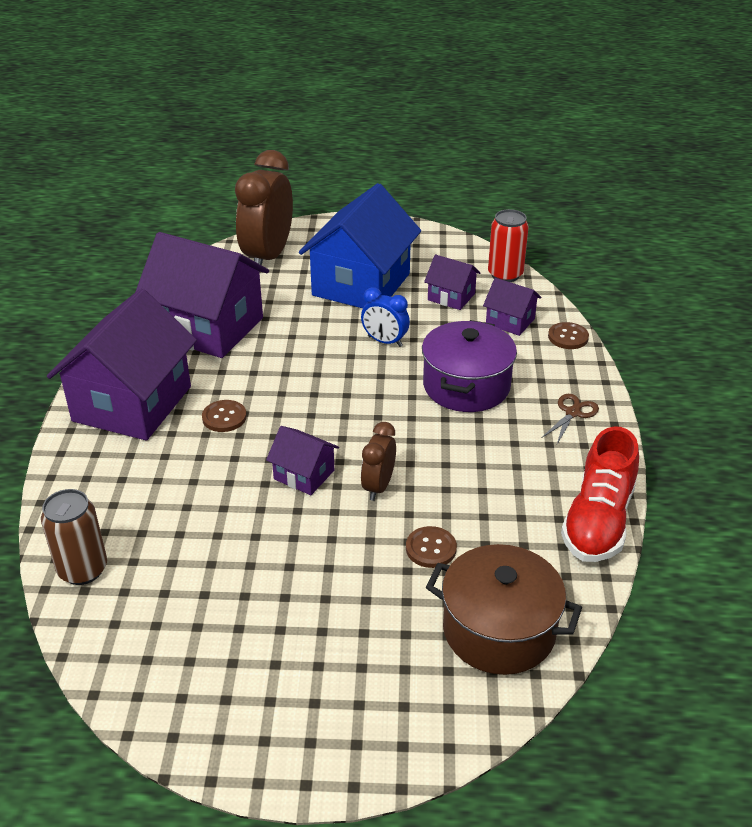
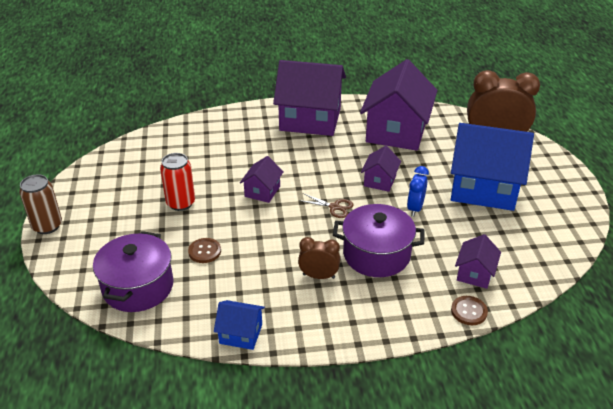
camera: 80 degrees right, 0 degrees up
(83, 569) = (178, 131): brown can -> brown can (47, 226)
(224, 417) = (307, 153): brown button -> none
(378, 486) = (257, 223): brown clock -> brown clock (319, 276)
(451, 297) = (493, 237): purple house -> purple house (380, 181)
(499, 630) = (138, 287): brown pot -> purple pot
(505, 275) = (546, 266): red can -> red can (180, 203)
(572, 413) = (363, 317): brown scissors -> brown scissors (334, 207)
(598, 521) = (241, 334): red shoe -> blue house

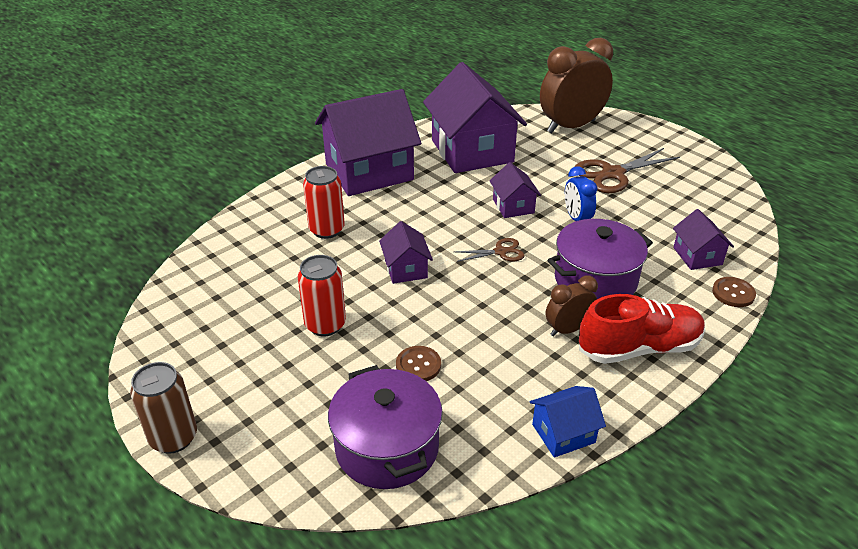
camera: 35 degrees left, 0 degrees up
(243, 147) = (327, 230): none -> red can
(351, 311) = (639, 348): none -> red shoe
(484, 188) = (613, 174): blue house -> brown scissors

